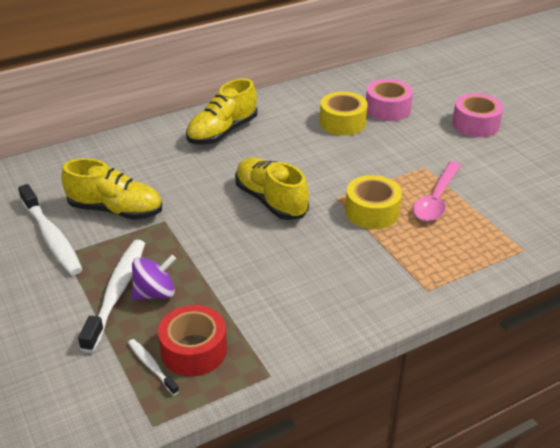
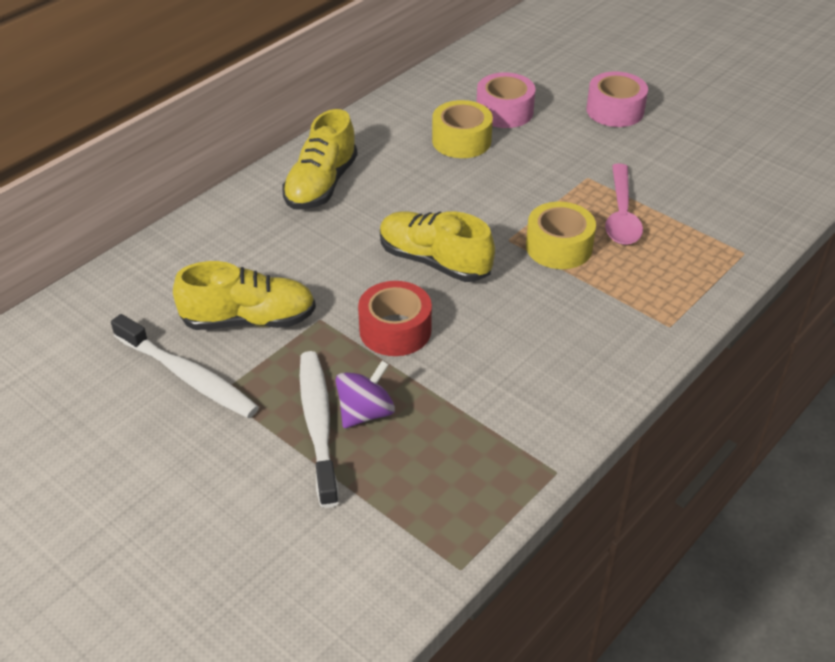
camera: 20 degrees left, 5 degrees up
(151, 366) = (416, 501): white toothbrush -> none
(194, 350) = (454, 468): red tape -> red tape (395, 330)

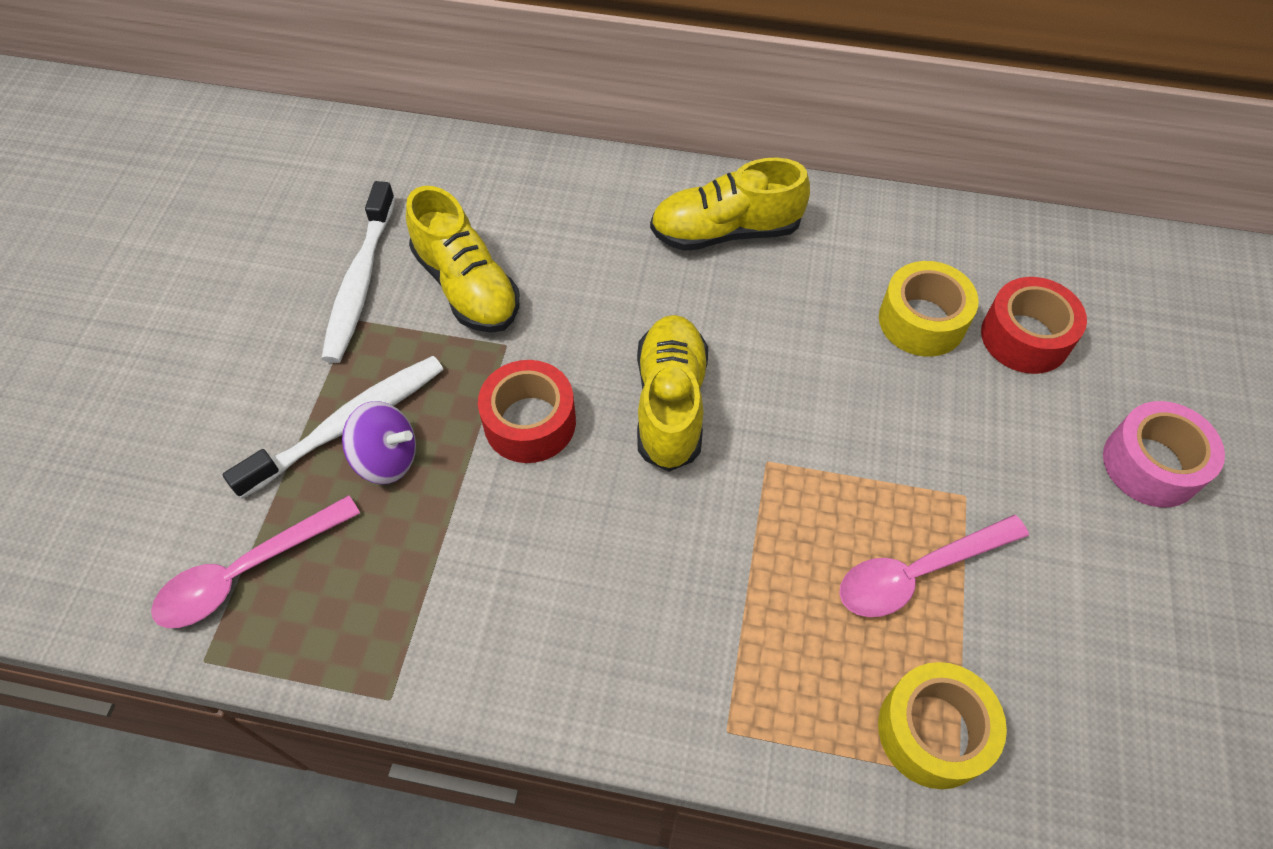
camera: 60 degrees right, 15 degrees up
(403, 522) = (246, 572): none -> pink spoon
(504, 111) = (1025, 337): pink tape -> red tape
(559, 247) = (793, 525): yellow tape -> yellow tape (933, 731)

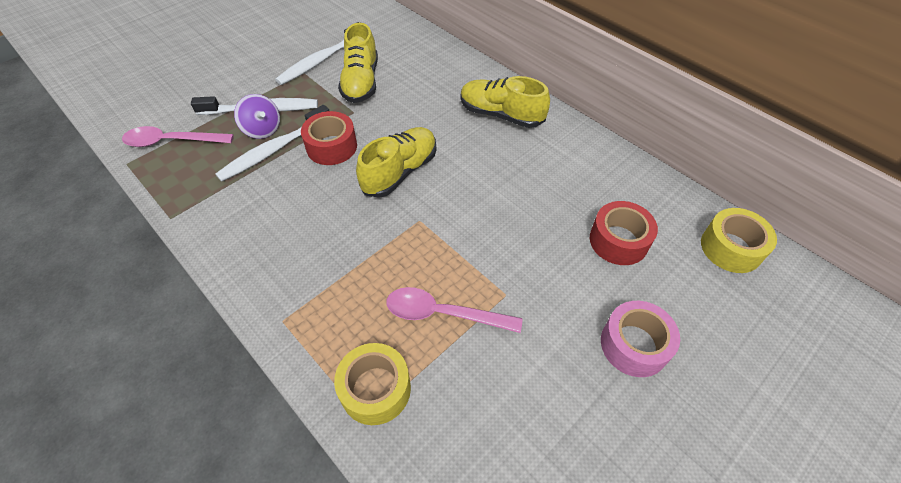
camera: 35 degrees right, 5 degrees down
(443, 482) = (274, 150): none -> white toothbrush
(922, 321) = (565, 203): yellow tape -> yellow tape (731, 248)

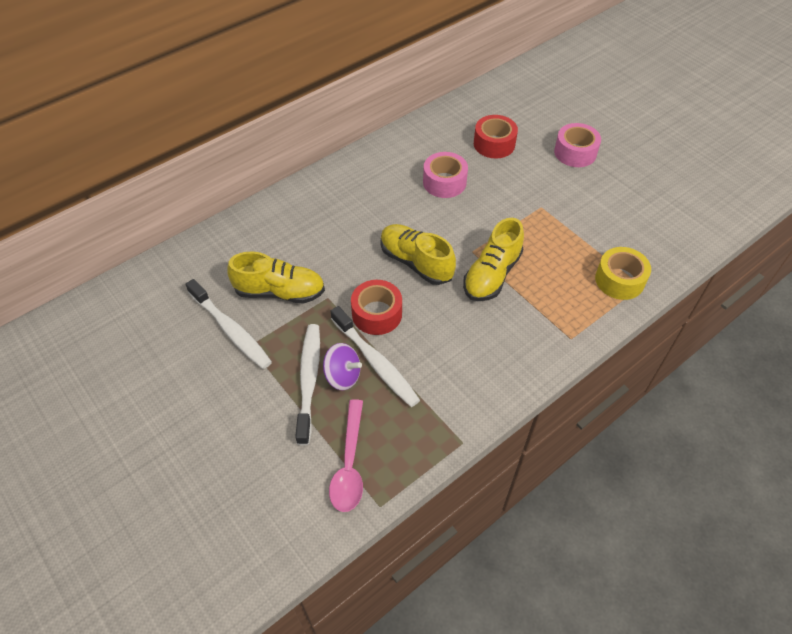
camera: 85 degrees left, 0 degrees up
(262, 129) = (342, 376): purple spinning top -> purple spinning top turned 60 degrees clockwise
(443, 313) = (558, 241): pink spoon -> none
(501, 115) = (351, 190): yellow shoe -> yellow shoe (492, 275)
(530, 191) = (444, 182): none -> pink tape
(731, 248) = (500, 95): yellow tape -> none

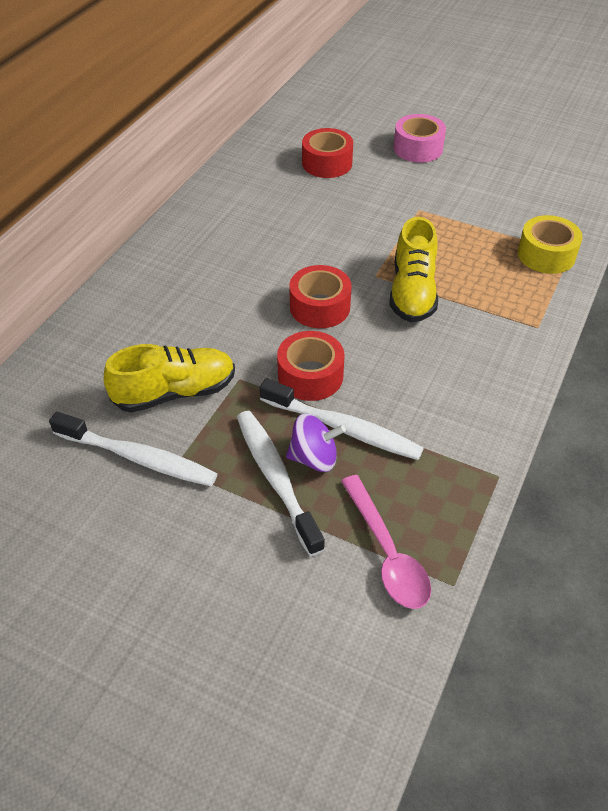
camera: 25 degrees left, 5 degrees down
(416, 262) = (320, 307): yellow shoe -> red tape
(444, 182) = (297, 216): pink tape -> none

